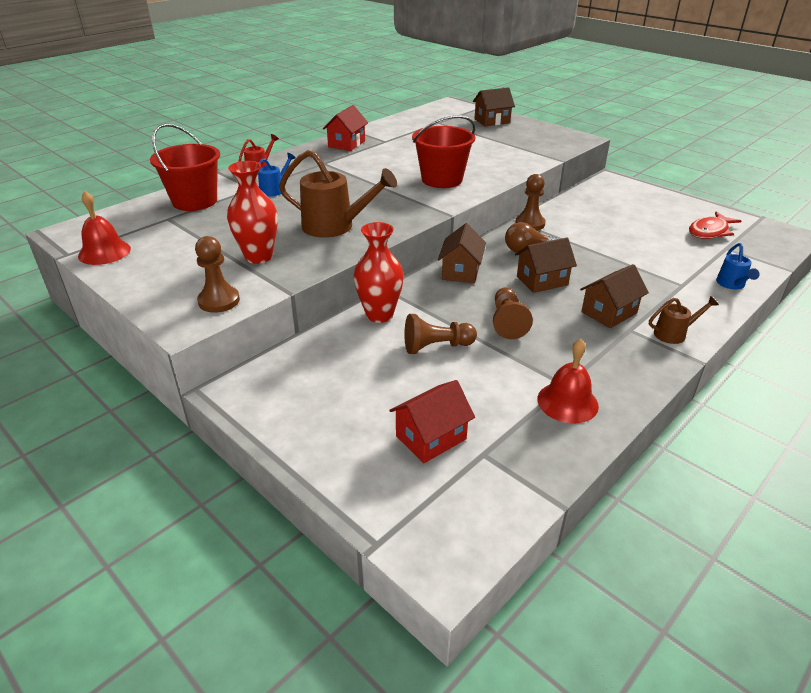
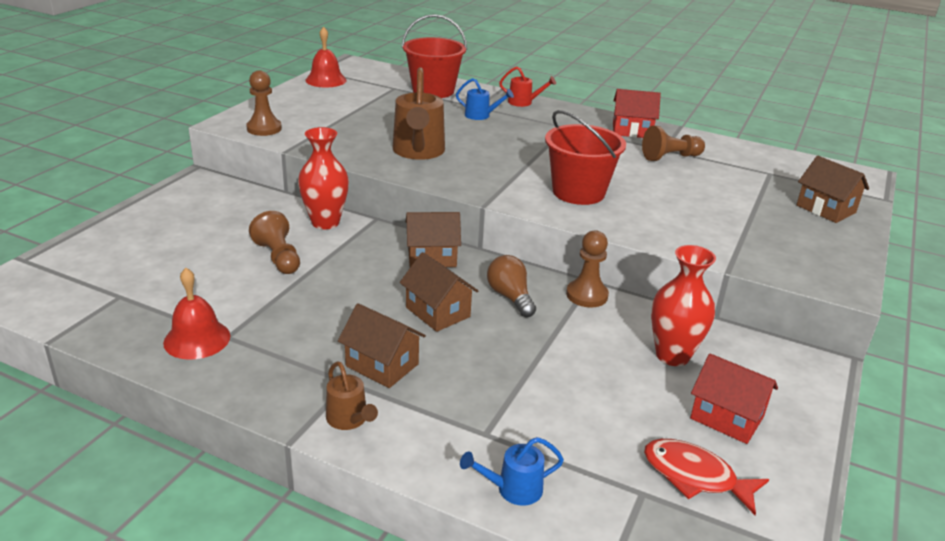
camera: 70 degrees right, 5 degrees down
(259, 257) = (342, 130): red vase -> red vase (672, 355)
(431, 437) = (141, 269): red house -> red house (727, 417)
(507, 322) = (336, 294): brown pawn -> brown pawn (670, 157)

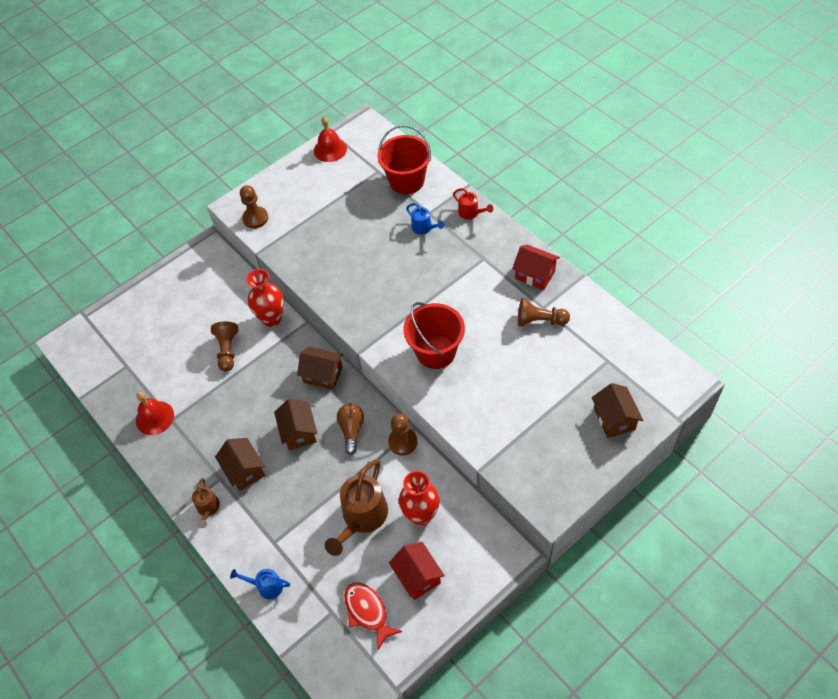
camera: 30 degrees right, 25 degrees up
(418, 152) = (348, 273): brown watering can -> brown watering can (361, 518)

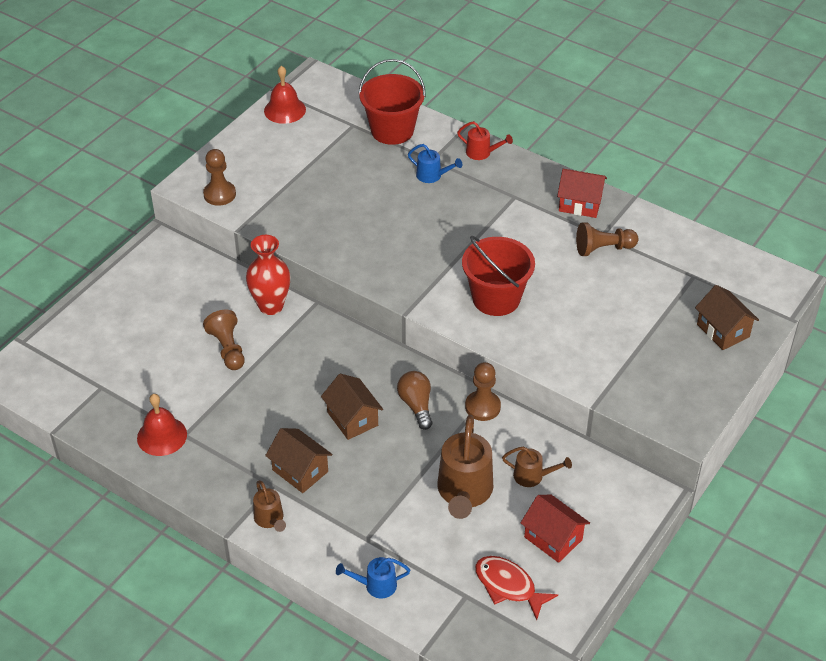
camera: 20 degrees left, 10 degrees down
(323, 375) = (358, 354): brown house -> none
(421, 515) = (533, 476): red vase -> brown watering can

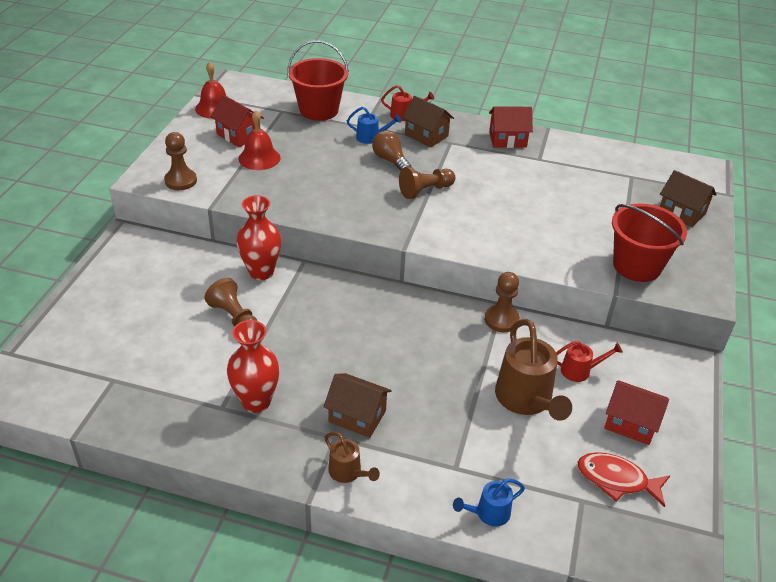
camera: 20 degrees left, 5 degrees down
(162, 436) = (197, 414): red bell -> red bell (259, 158)
(216, 436) = (256, 402): none -> red vase
(296, 149) = (238, 135): none -> red house
(352, 419) = (386, 356): brown house -> brown house (426, 135)
(416, 405) = (440, 331): brown light bulb -> brown light bulb (390, 160)
(496, 298) = (479, 221): red bucket -> red bucket (637, 266)
(533, 476) = (580, 371): brown watering can -> red watering can
(603, 248) = (546, 168): brown pawn -> brown pawn (425, 190)

